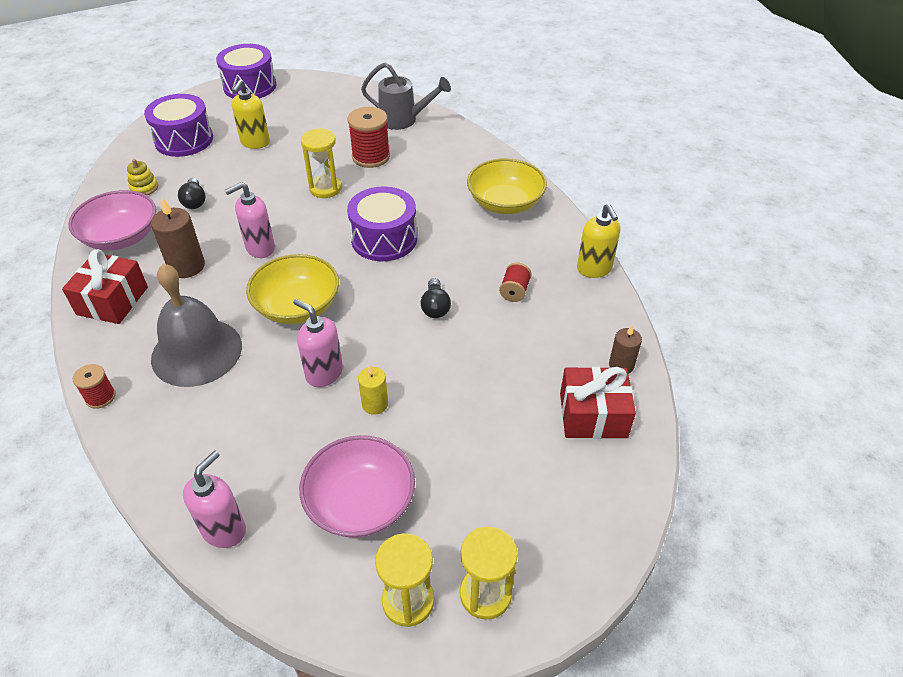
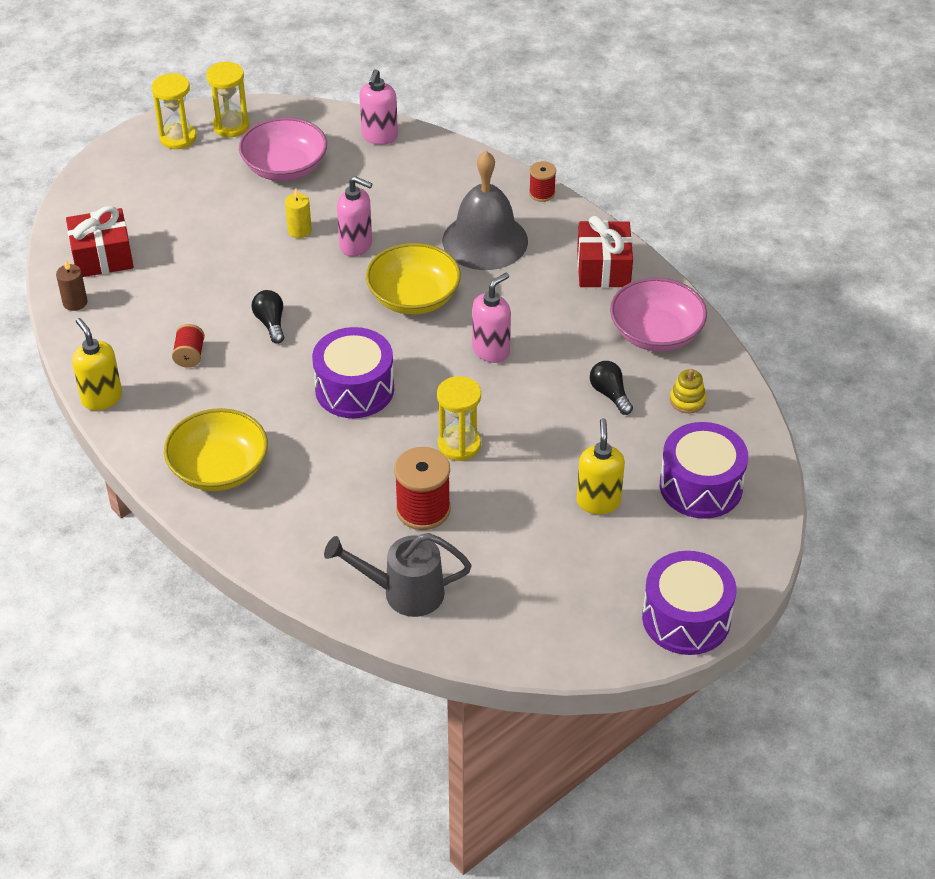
camera: 165 degrees right, 0 degrees up
(186, 266) = (557, 315): brown candle -> none

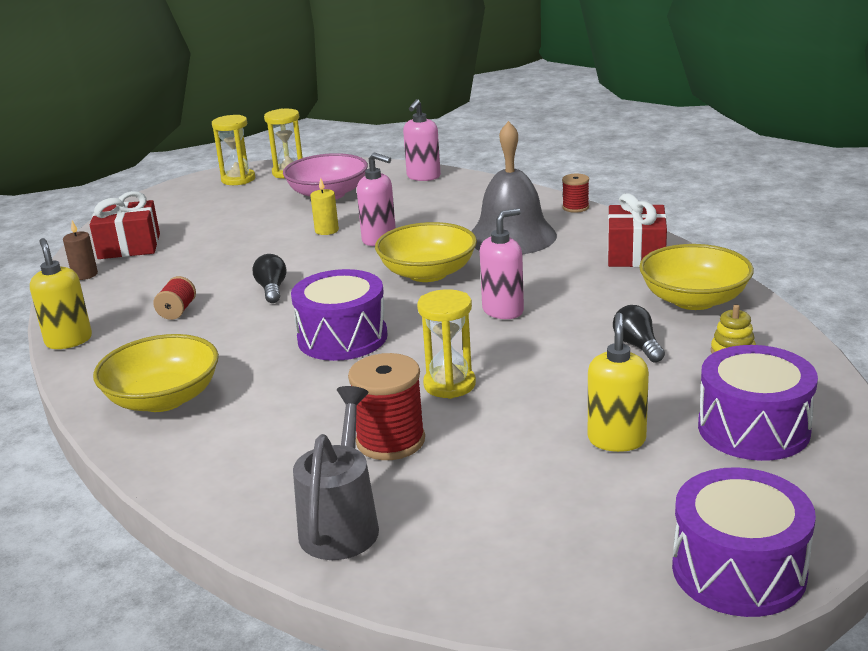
camera: 10 degrees right, 20 degrees down
(404, 592) = (342, 524): grey watering can -> grey watering can turned 90 degrees clockwise
(656, 333) = (694, 300): pink bowl -> yellow bowl

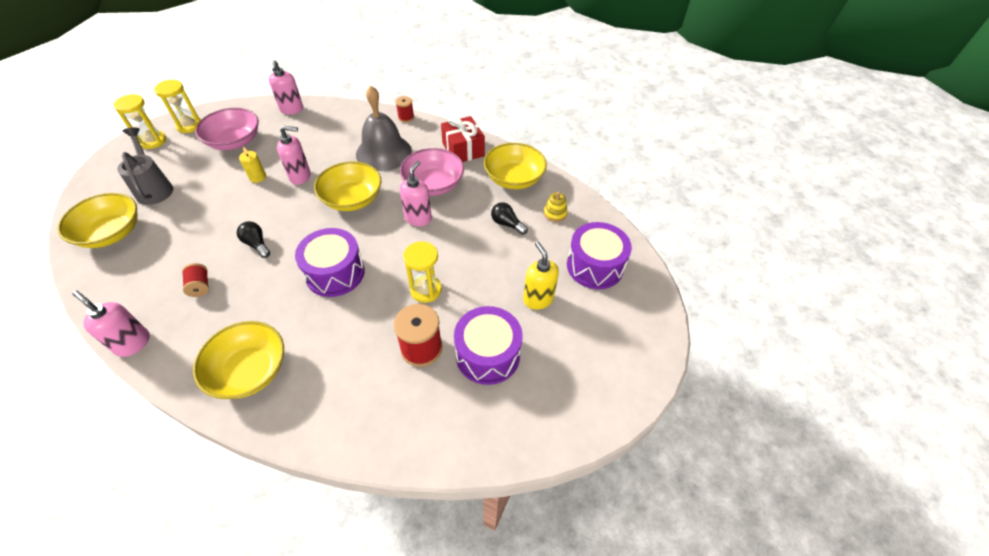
camera: 35 degrees left, 25 degrees up
(69, 341) = (133, 343): yellow soap dispenser -> pink soap dispenser
(85, 275) = (95, 273): brown candle -> none
(129, 246) = (111, 233): red gift -> yellow bowl
(342, 524) = (436, 424): grey watering can -> grey watering can (154, 188)
(557, 281) = (433, 184): none -> pink bowl
(738, 570) = (641, 365): purple drum -> purple drum (487, 354)

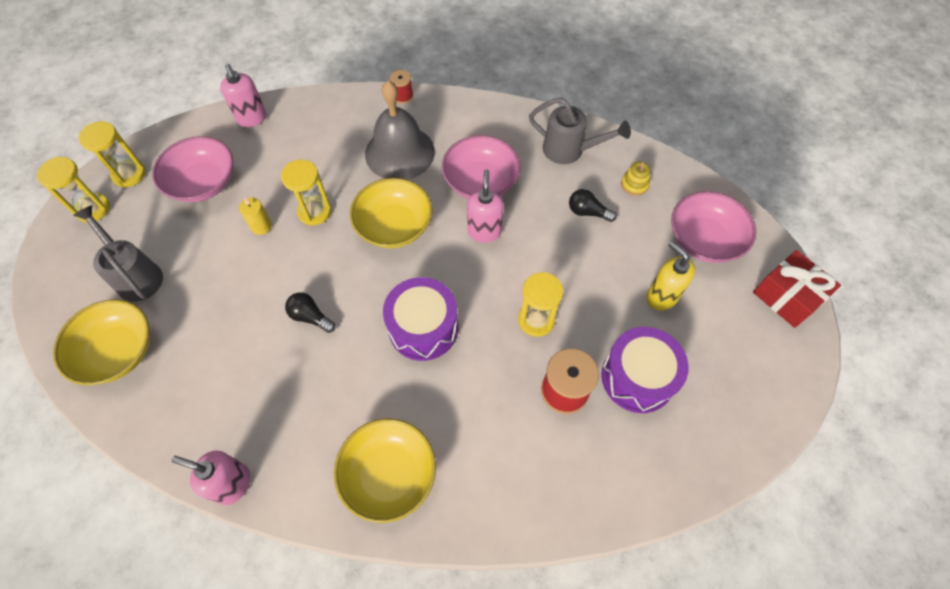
camera: 15 degrees left, 10 degrees up
(200, 286) = (272, 389): red spool -> none
(300, 176) = (314, 211): pink soap dispenser -> yellow hourglass
(463, 149) = (493, 125): red gift -> red gift (787, 296)
(514, 178) = (569, 150): yellow bowl -> grey watering can
(595, 266) = (704, 240): purple drum -> pink bowl

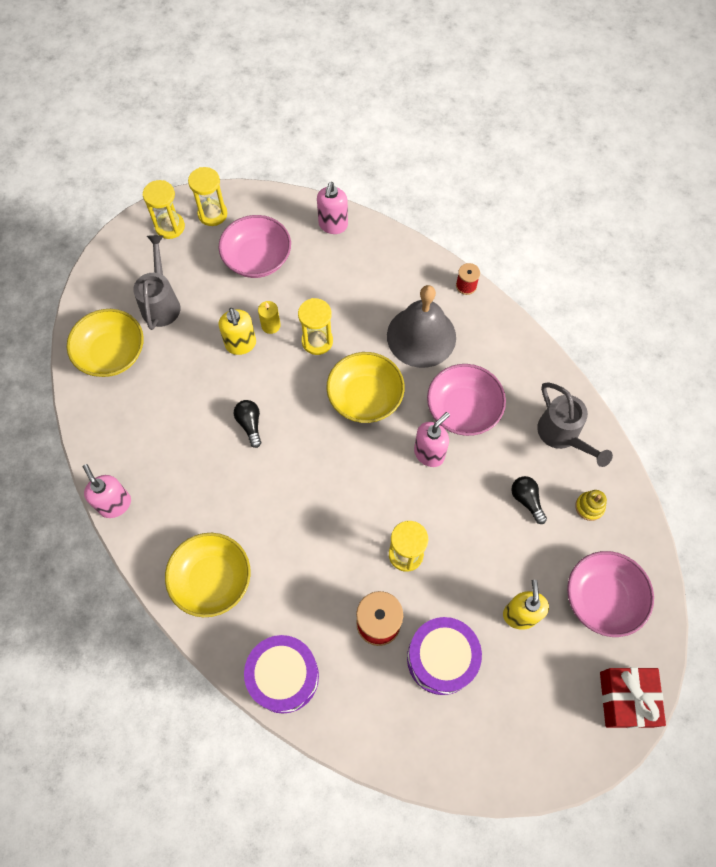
camera: 40 degrees right, 5 degrees up
(246, 259) = (241, 344): none -> yellow soap dispenser
(423, 328) = (319, 494): purple drum -> purple drum (284, 676)

